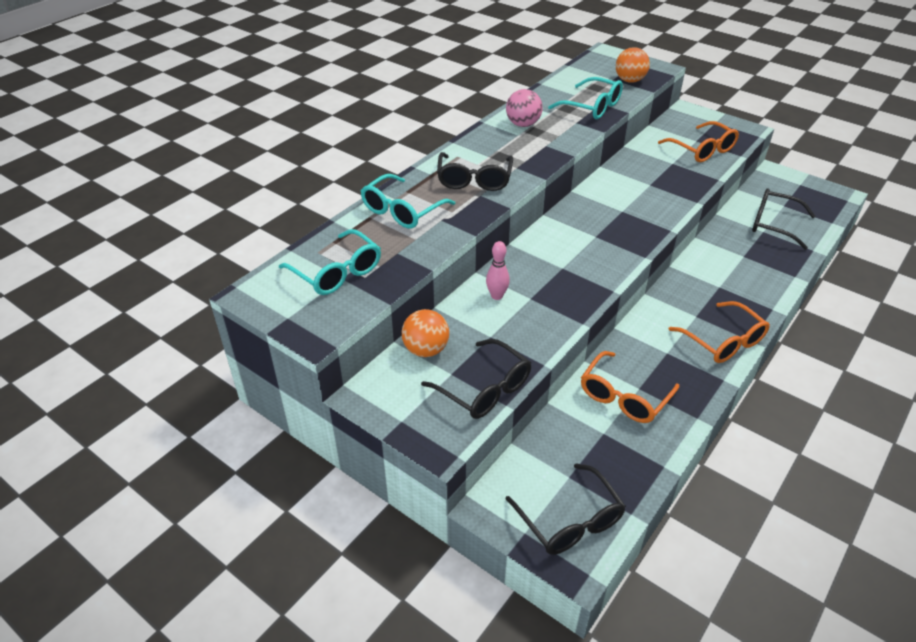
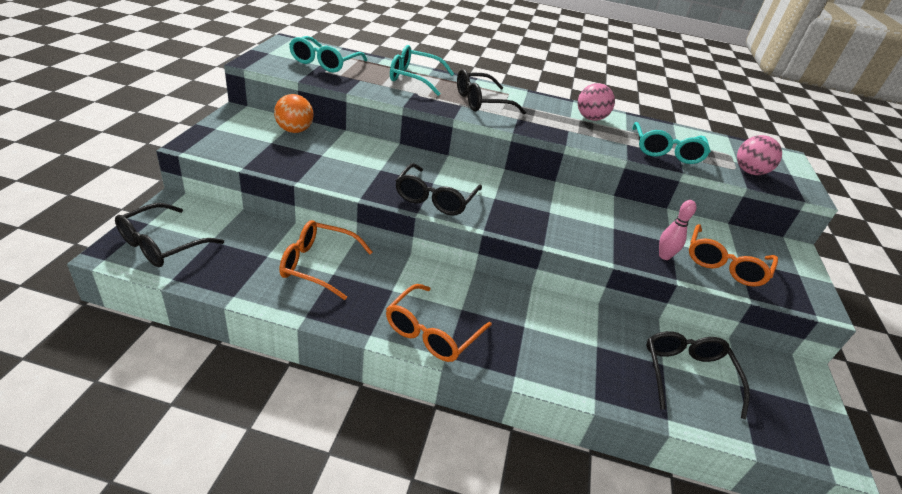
camera: 60 degrees right, 5 degrees down
(484, 389) = (258, 157): black glasses -> black glasses (435, 199)
(497, 296) = (374, 154): pink bowling pin -> pink bowling pin (664, 256)
(629, 80) = (749, 172): orange ball -> pink ball

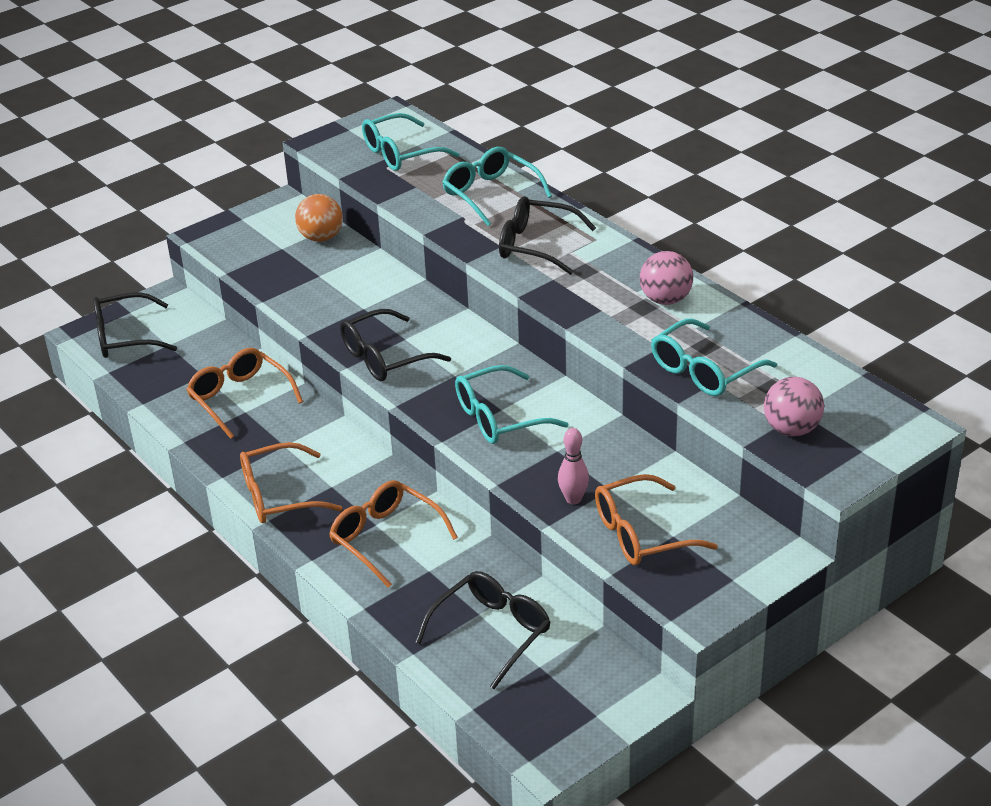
camera: 45 degrees right, 0 degrees up
(542, 334) = (385, 538): none -> orange glasses
(555, 218) = (499, 418): none -> turquoise glasses

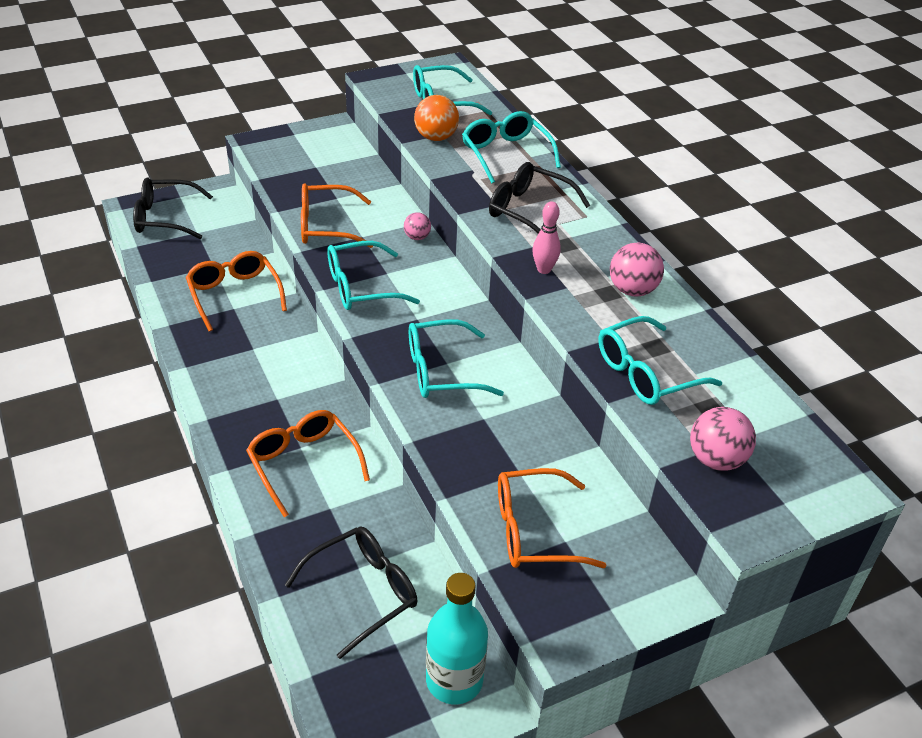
camera: 10 degrees right, 5 degrees up
(278, 496) = (226, 397): orange glasses -> orange glasses (326, 226)
(321, 237) = (353, 164): orange ball -> orange ball (436, 137)
(384, 358) = (361, 287): black glasses -> turquoise glasses
(421, 298) = (417, 237): none -> pink ball
(573, 499) = (480, 475): pink bowling pin -> pink bowling pin (544, 269)
(606, 682) = (454, 680): none -> turquoise bottle

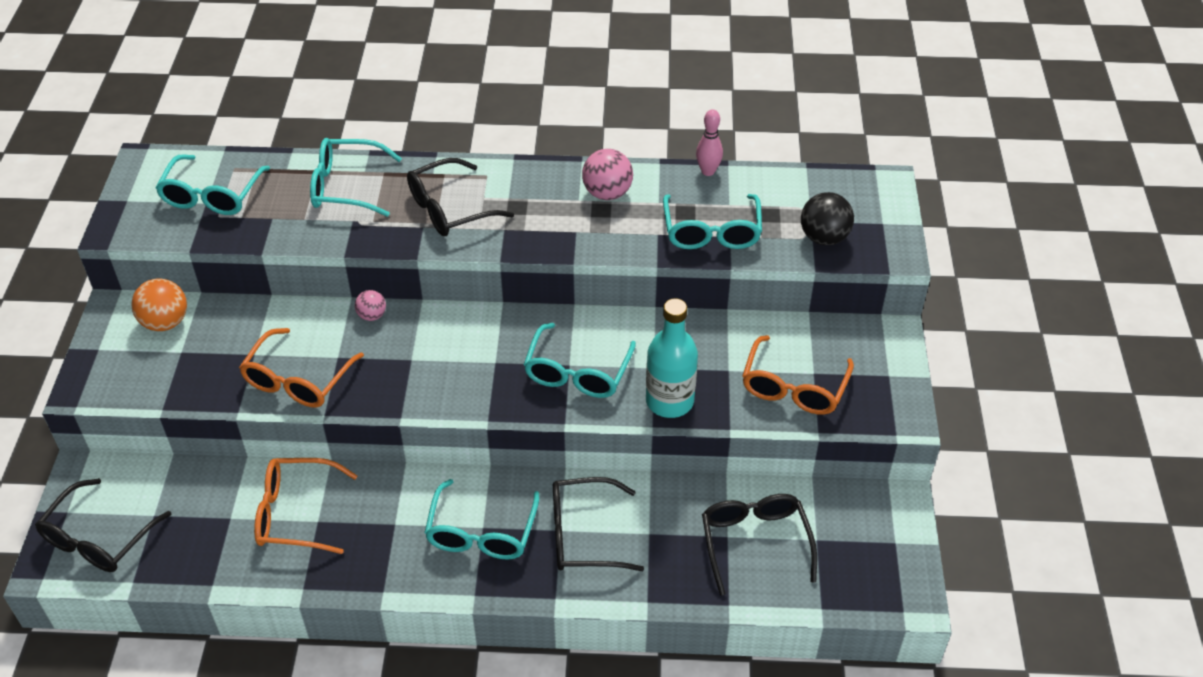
camera: 60 degrees left, 5 degrees up
(303, 463) = (583, 535): orange glasses -> black glasses
(361, 287) = (419, 387): turquoise glasses -> turquoise glasses (481, 533)
(436, 137) = (274, 225): orange ball -> orange ball (165, 322)
(454, 680) = (868, 514): turquoise bottle -> turquoise bottle (669, 401)
(544, 269) = (542, 235): pink bowling pin -> pink bowling pin (708, 171)
(716, 459) = (824, 237): pink ball -> black ball

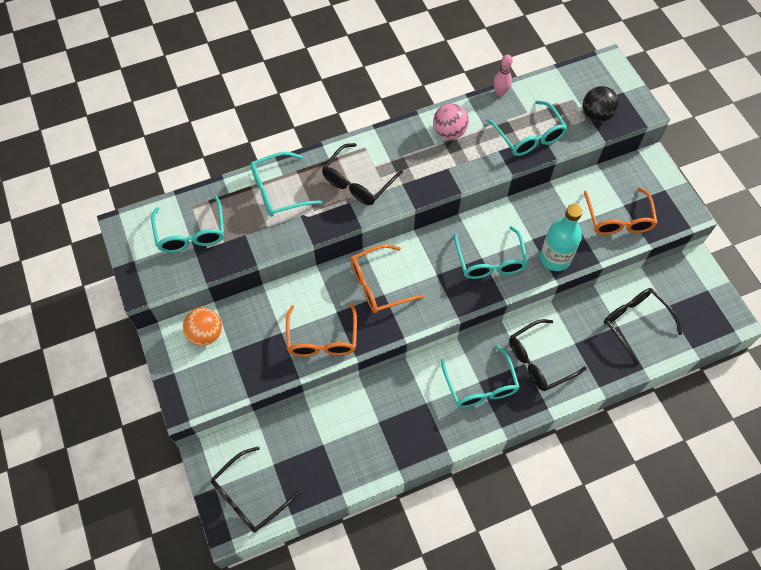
camera: 25 degrees left, 15 degrees up
(98, 539) = (249, 496): black glasses -> black glasses turned 45 degrees clockwise
(295, 513) = (361, 423): orange glasses -> orange glasses (378, 285)
(372, 315) = (339, 273): pink ball -> none

